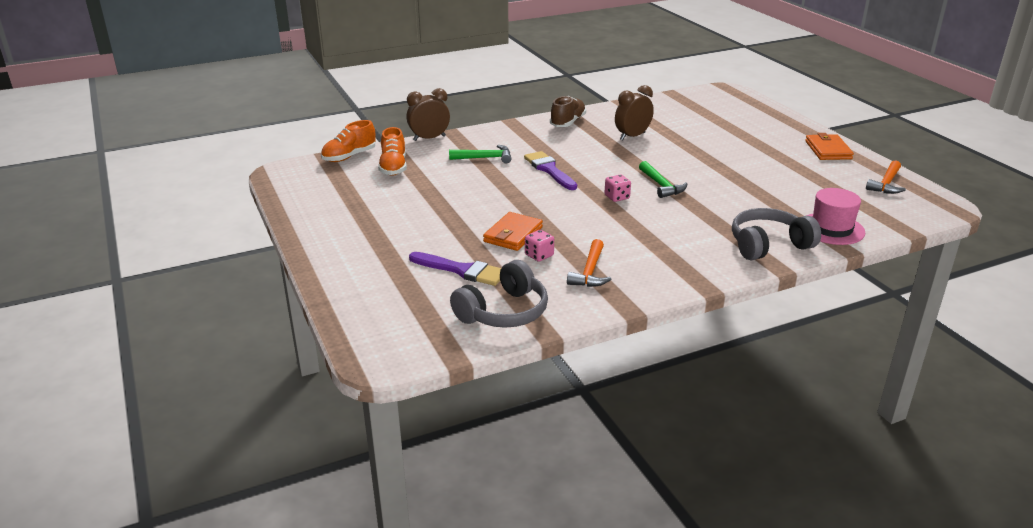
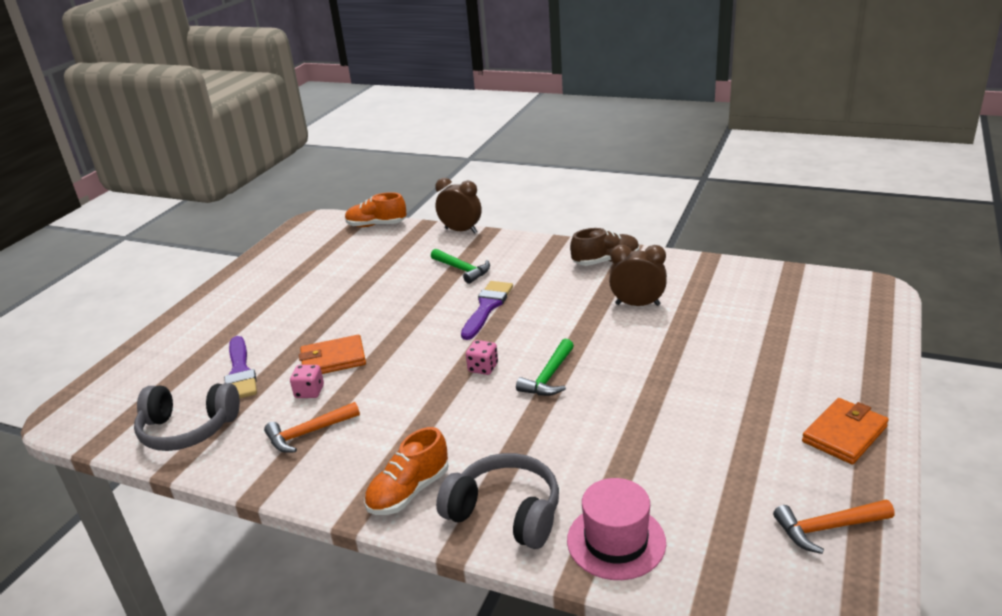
camera: 50 degrees right, 0 degrees up
(393, 167) = (384, 249): orange shoe -> orange shoe (409, 492)

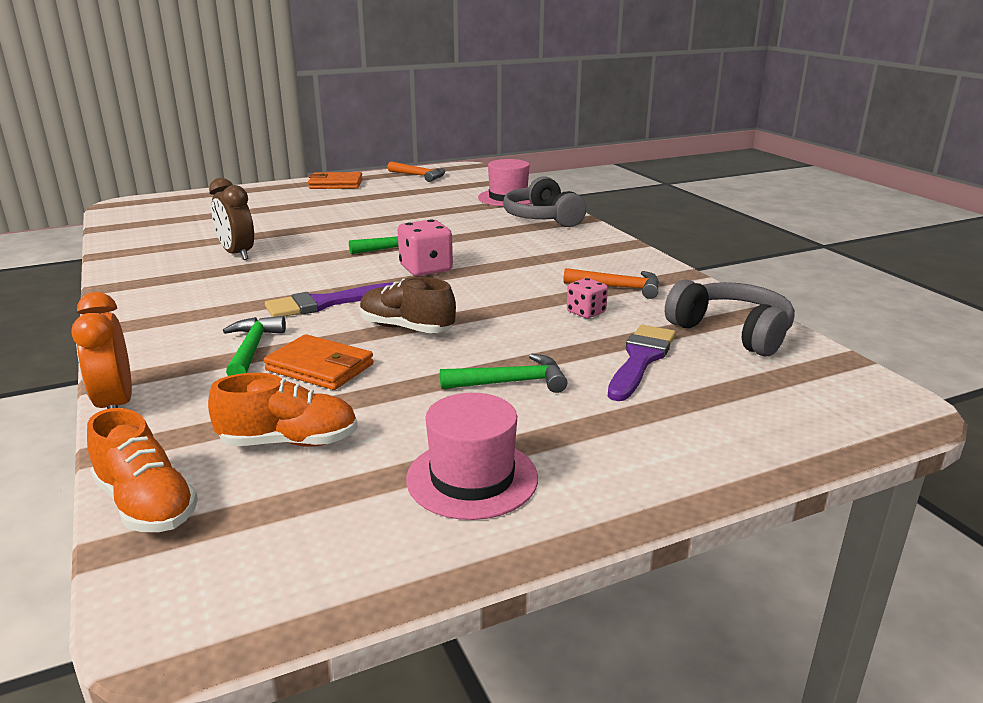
camera: 140 degrees left, 5 degrees down
(272, 281) = (472, 478): none -> pink hat
(302, 321) = (510, 382): none -> green hammer
(333, 359) = (531, 327): orange wallet -> orange wallet (320, 367)
(409, 492) = (584, 240): orange shoe -> orange shoe (289, 442)
(461, 231) = (116, 405): brown clock -> orange clock
(483, 368) = (426, 269): pink dice -> pink dice, size x1.65
(606, 261) = (149, 288): brown shoe -> brown shoe (406, 328)

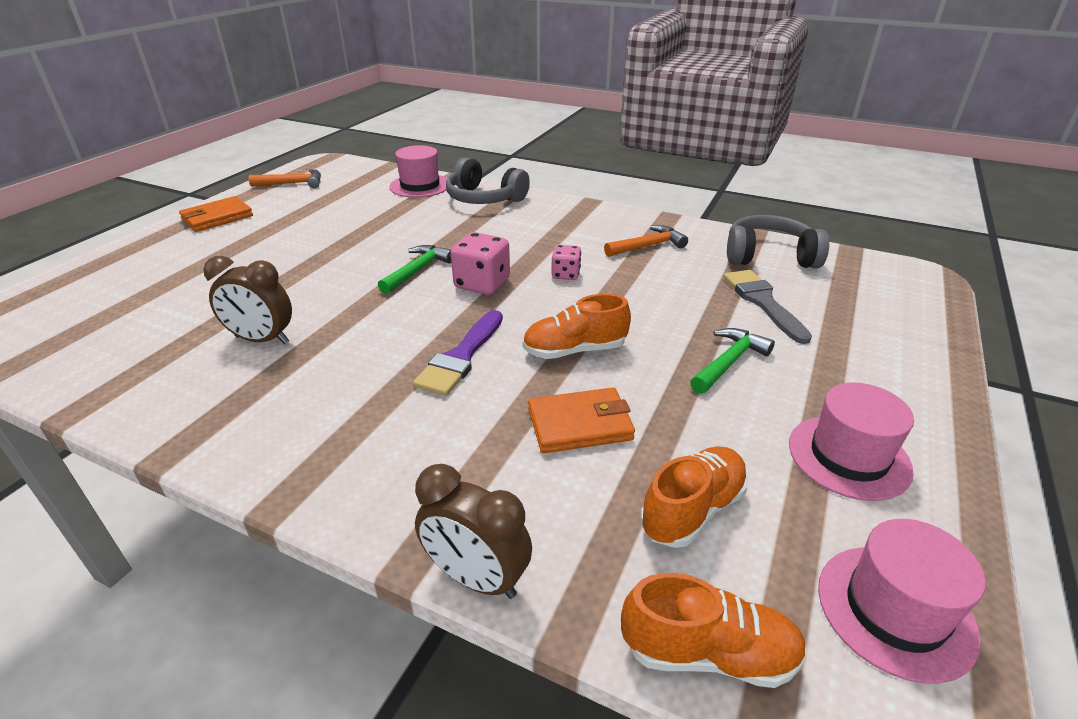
camera: 40 degrees left, 10 degrees up
(116, 405) = (476, 578): orange clock -> brown clock
(252, 349) = (488, 439): green hammer -> none
(295, 565) = (895, 610): none -> pink hat
(406, 328) = (574, 350): brown shoe -> orange shoe
(586, 312) = (666, 277): pink dice -> pink dice (565, 274)
(641, 359) = (763, 302): purple brush -> grey brush

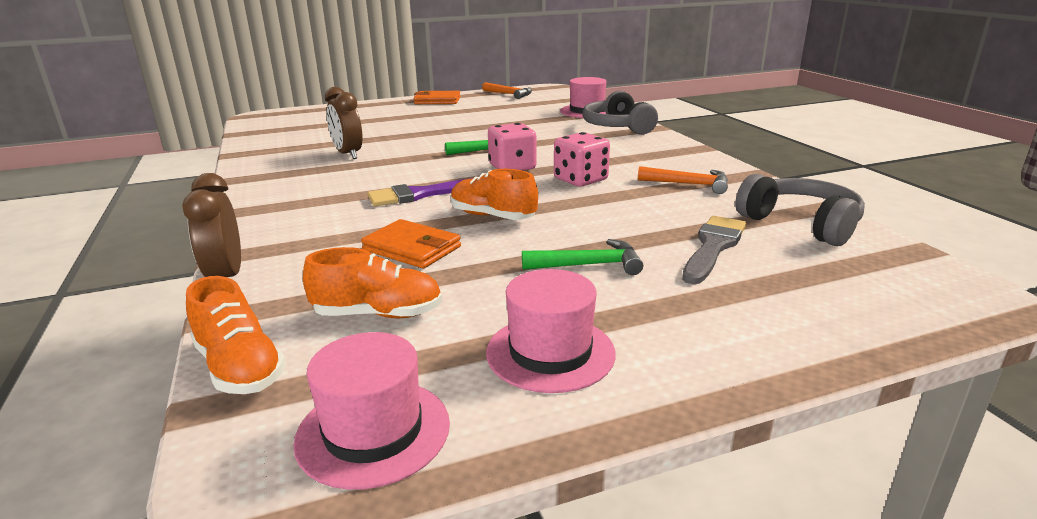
camera: 45 degrees right, 10 degrees down
(565, 274) = (580, 180): pink dice -> pink dice, size x1.65

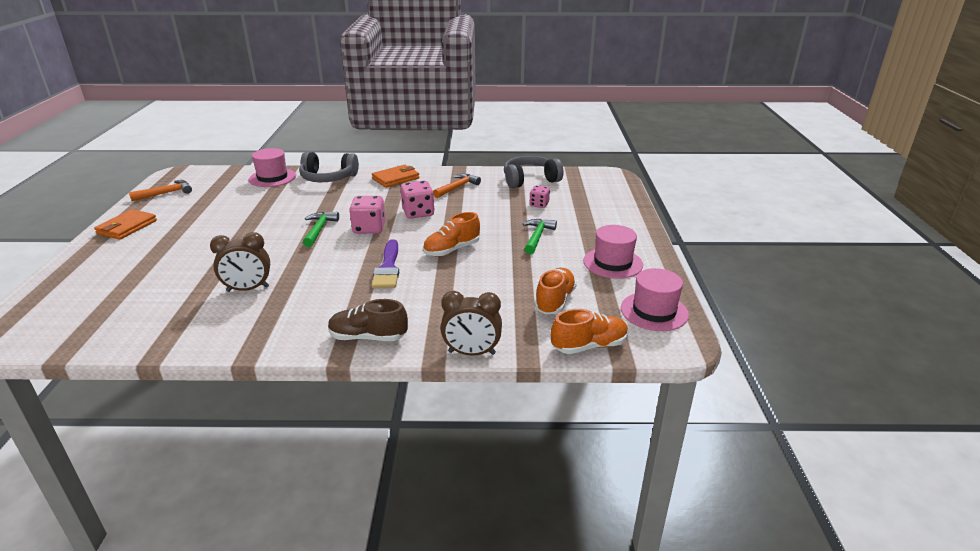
camera: 70 degrees left, 5 degrees up
(262, 217) = (368, 337): none -> brown shoe
(412, 248) = (478, 282): orange wallet -> orange wallet (395, 178)
(713, 247) = (539, 204): grey brush -> pink dice

